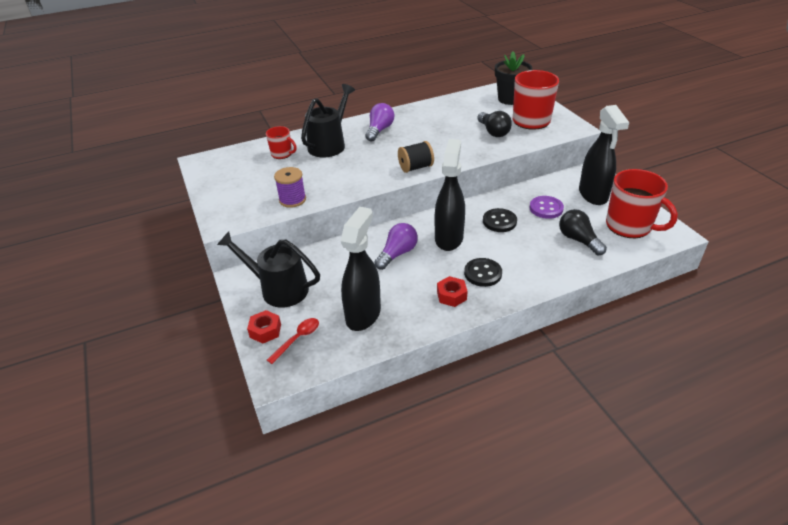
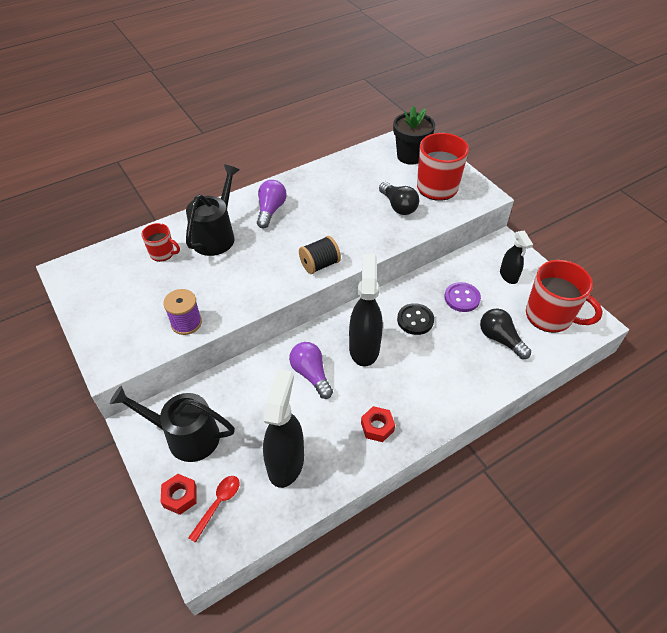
camera: 10 degrees left, 10 degrees up
(397, 254) = (311, 374): purple light bulb -> purple light bulb turned 60 degrees counterclockwise
(483, 273) = (406, 393): black button -> none
(593, 195) = (508, 276): black spray bottle -> black spray bottle, size x0.58

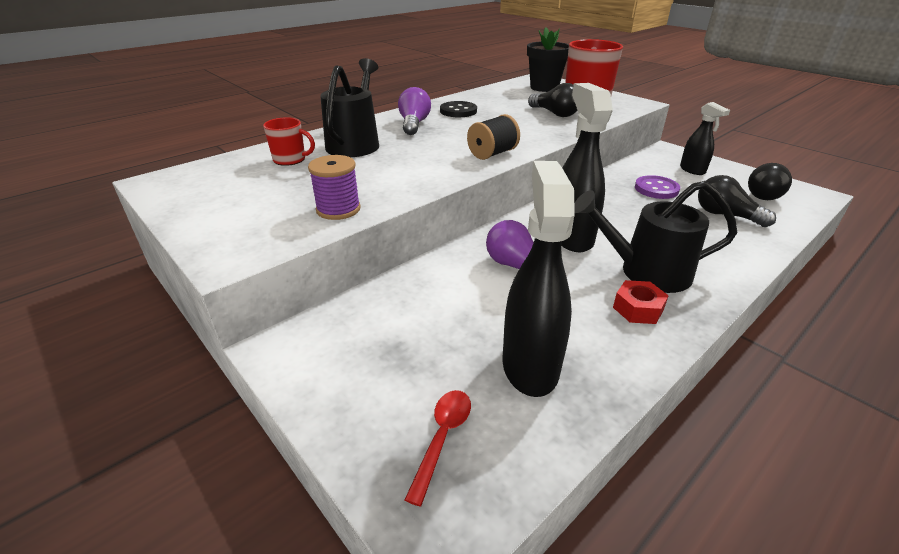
camera: 10 degrees left, 15 degrees down
(180, 496) = (371, 436): red nut -> none
(185, 436) = (359, 354): black watering can -> black watering can (645, 272)
(415, 320) = (616, 209): black button -> black button (458, 111)
(550, 316) = (762, 193): red mug -> black light bulb

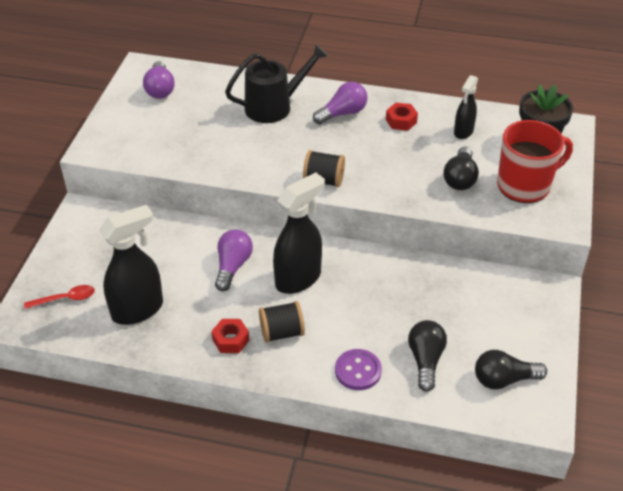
camera: 55 degrees right, 10 degrees up
(215, 183) = (160, 89): none -> purple light bulb
(290, 160) = (219, 95): red mug -> none
(338, 209) = (172, 155): purple spool -> none
(458, 111) = (401, 121): black button -> red nut
(645, 272) = (282, 332): black watering can -> black spool
(656, 189) = (439, 304): purple button -> purple button (358, 371)
(692, 170) = (513, 319): black spray bottle -> black spray bottle (463, 132)

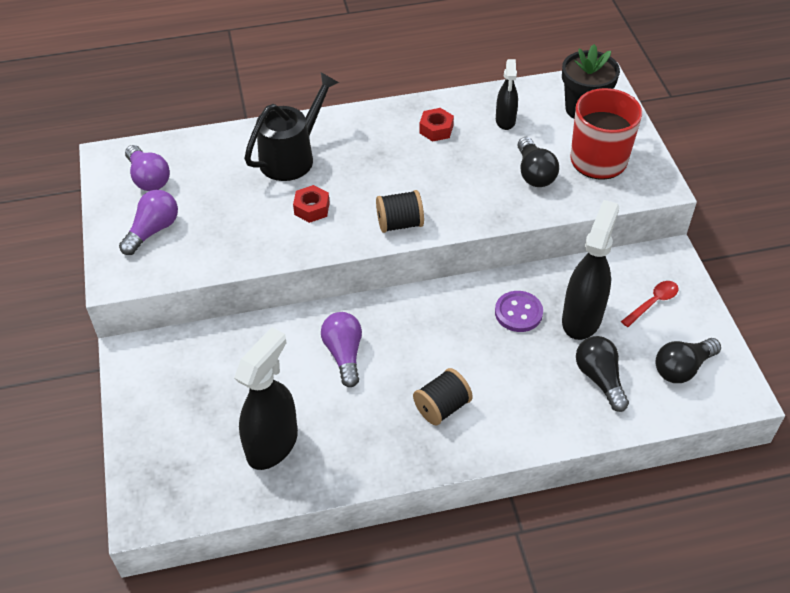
camera: 25 degrees left, 5 degrees up
(65, 299) = (181, 465): red spoon -> red spoon (653, 303)
(231, 340) = (394, 437): red nut -> red nut (312, 208)
(298, 279) = (421, 341): black spray bottle -> black spray bottle (582, 318)
(342, 113) = (370, 140): purple light bulb -> purple light bulb (153, 230)
(358, 371) = (543, 417): purple button -> purple button (518, 313)

